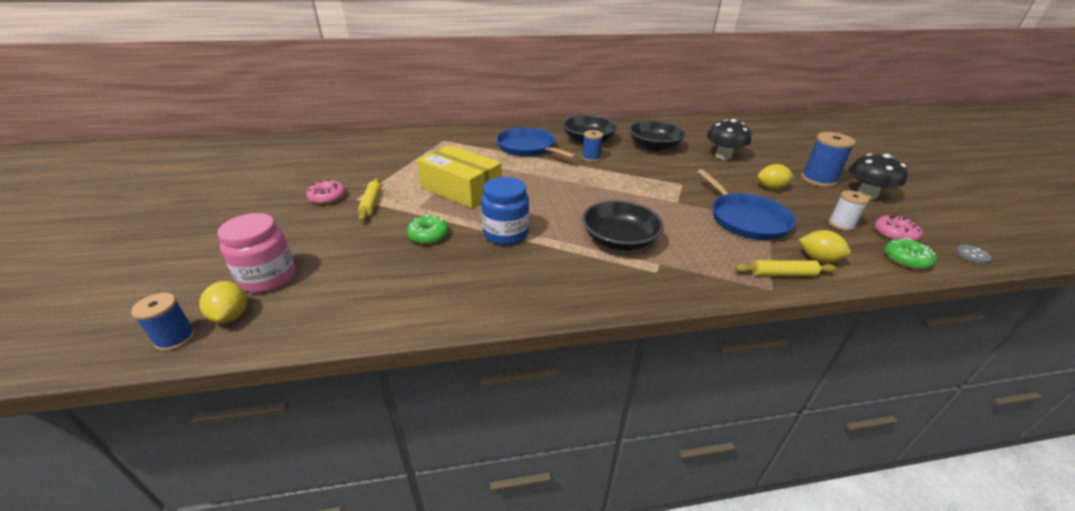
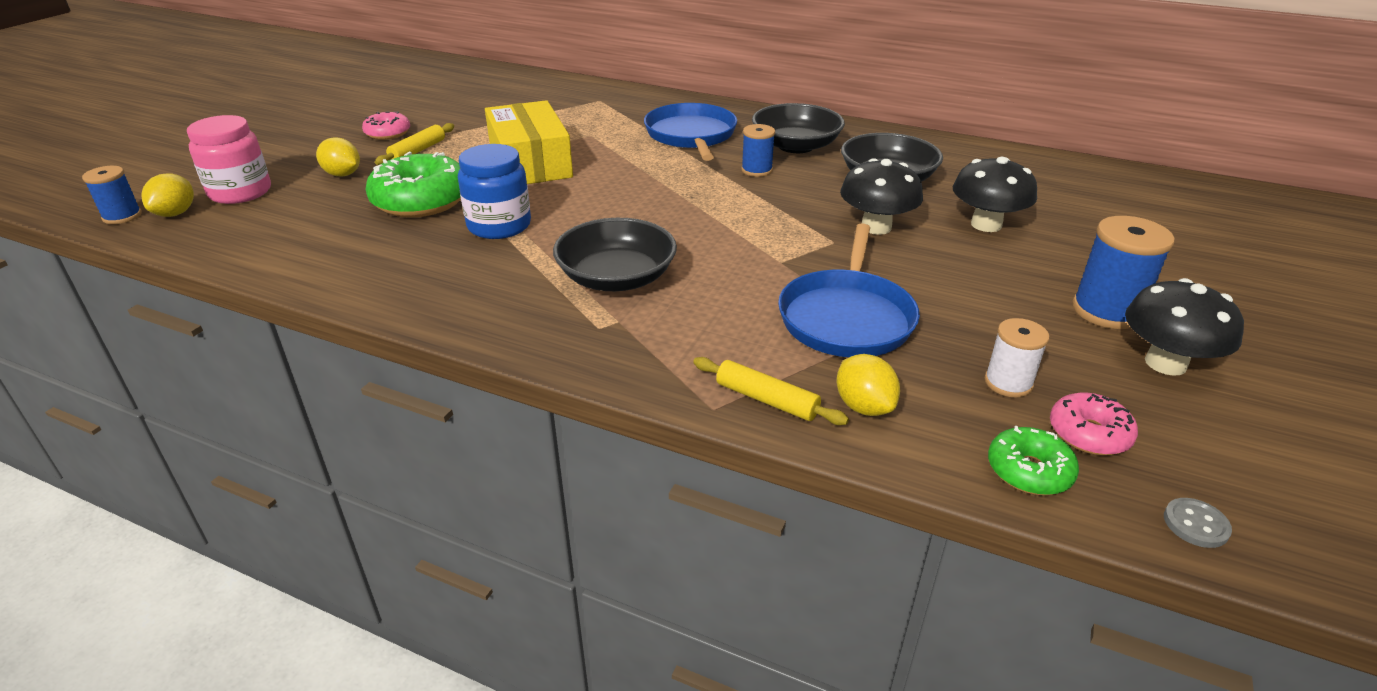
camera: 35 degrees right, 0 degrees up
(428, 235) = (421, 201): green donut -> green donut, size x1.85
(686, 171) = (876, 227): none -> black mushroom
(771, 188) = (982, 293): yellow lemon -> yellow lemon (342, 174)

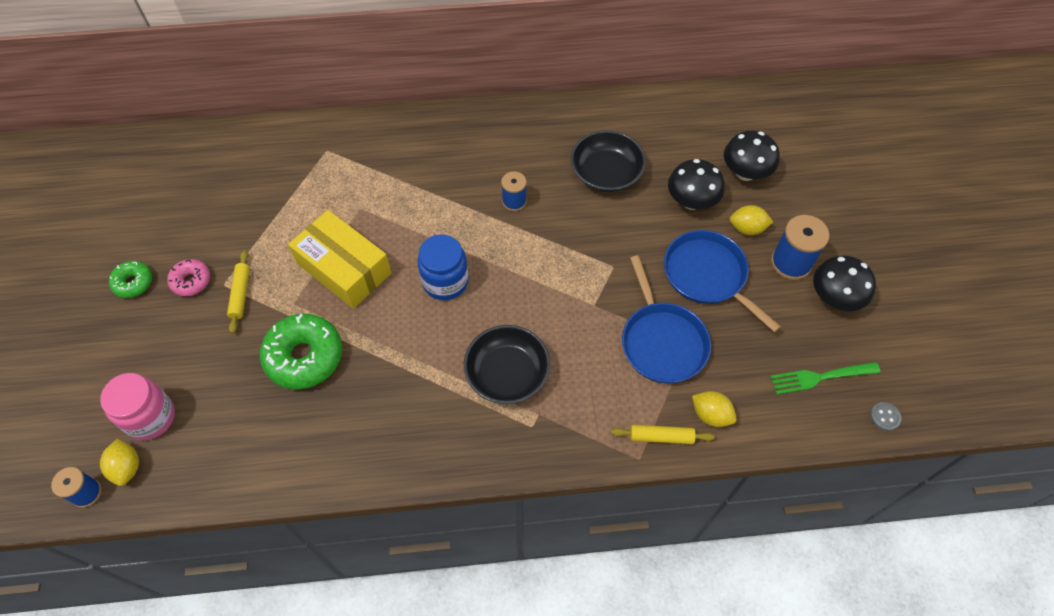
camera: 30 degrees left, 25 degrees up
(342, 174) = (210, 354): yellow lemon -> yellow lemon (747, 228)
(499, 226) = (386, 357): blue jar -> blue jar (445, 281)
(691, 135) = (437, 173): blue pan -> blue pan (707, 275)
(796, 146) = (521, 154): black bowl -> none
(876, 227) = (629, 236): black mushroom -> black mushroom (745, 172)
(1008, 383) = (769, 356): white spool -> none
(1029, 471) = (806, 420): green donut -> green donut (133, 283)
(1089, 434) = (821, 377): pink donut -> green fork

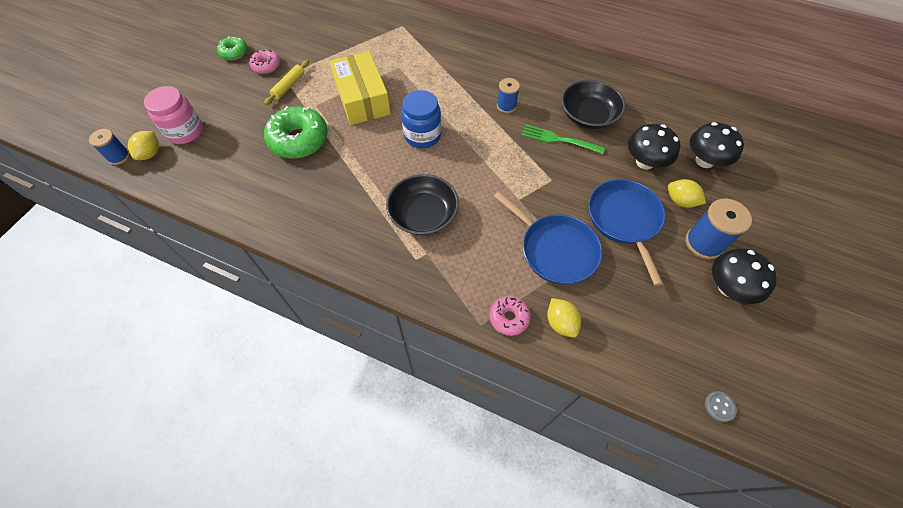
camera: 30 degrees right, 0 degrees up
(661, 437) = (509, 318): yellow rolling pin -> pink donut
(662, 342) = (555, 250): blue pan -> blue pan turned 60 degrees counterclockwise
(821, 377) = (677, 343): green fork -> green fork (559, 139)

